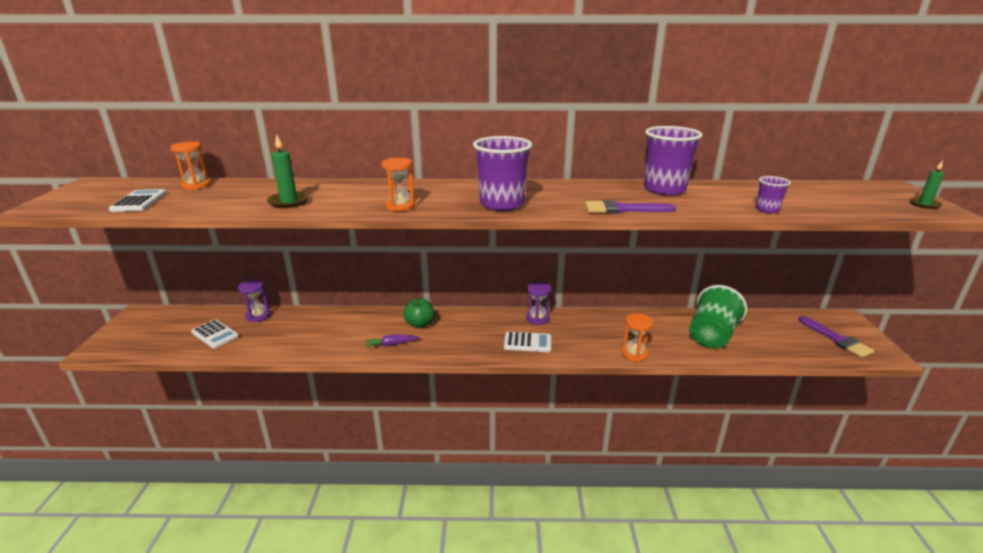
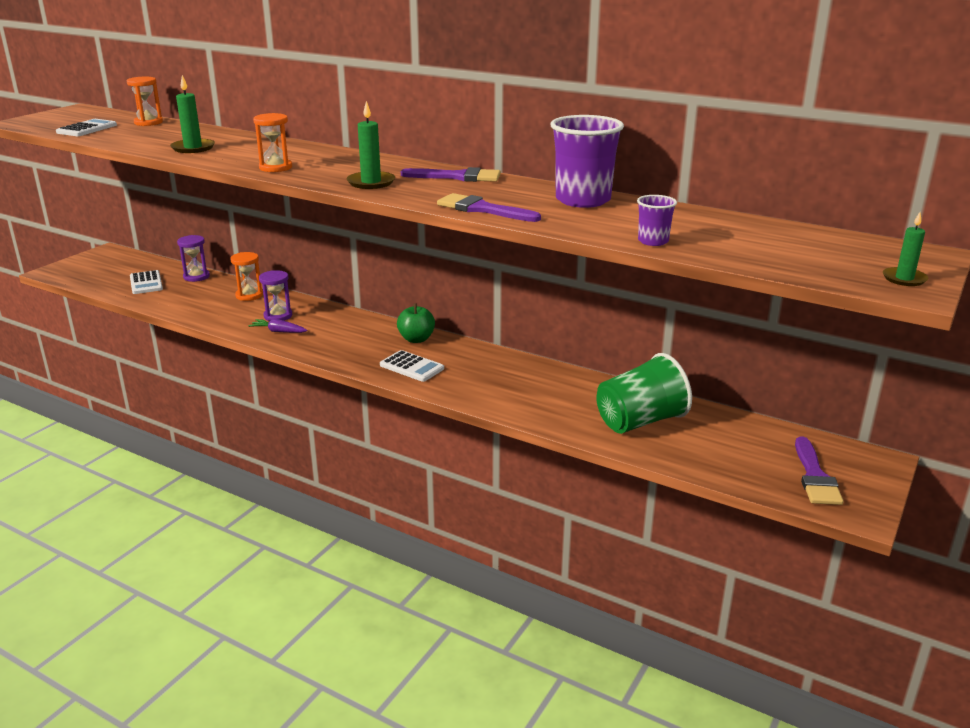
camera: 30 degrees right, 0 degrees up
(420, 324) = (328, 321): green apple -> green apple (416, 339)
(502, 204) = (371, 182): purple cup -> green candle
(537, 318) = (455, 348): purple hourglass -> purple hourglass (278, 316)
(551, 188) = (458, 177): none -> purple brush
(634, 354) = (513, 410): orange hourglass -> orange hourglass (249, 295)

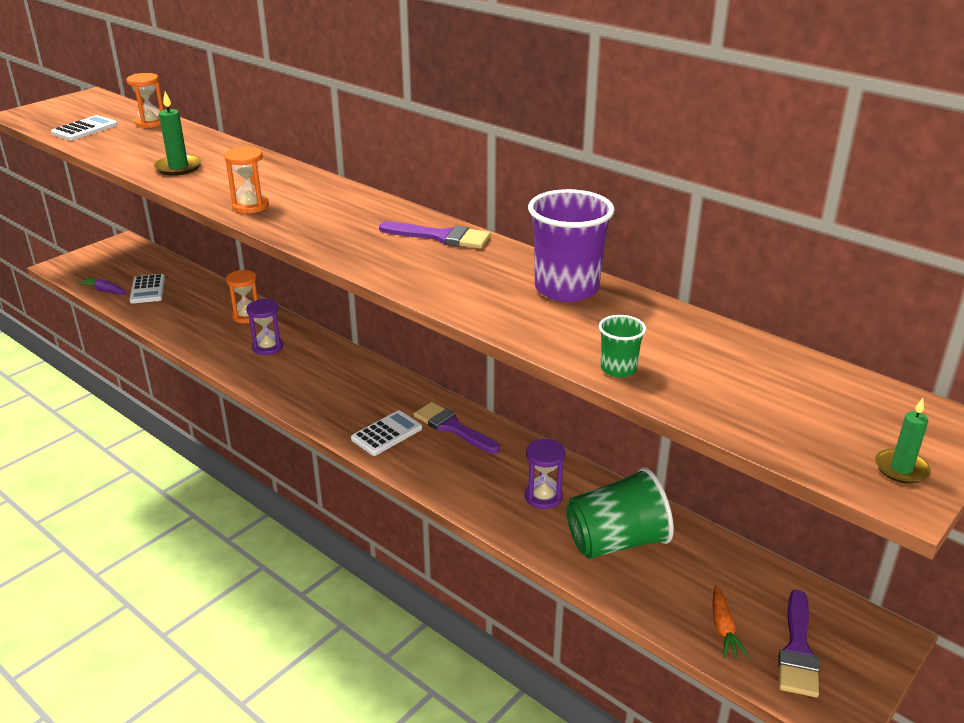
camera: 10 degrees right, 5 degrees up
(196, 277) = (201, 285): purple hourglass -> purple hourglass (543, 497)
(278, 331) = (261, 369): purple carrot -> purple carrot (104, 291)
(371, 182) = (341, 239): green candle -> none
(412, 367) = (386, 434): white calculator -> white calculator turned 90 degrees counterclockwise
(416, 339) = (404, 395): green apple -> none
(482, 209) = (445, 295): purple brush -> purple brush (452, 427)
(653, 241) = (618, 369): purple cup -> green cup
(750, 469) = (723, 628): none -> orange carrot

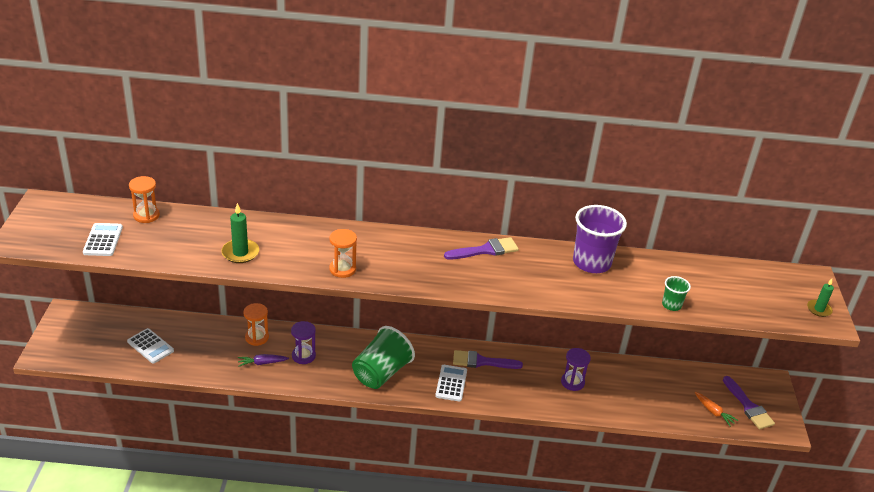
camera: 40 degrees left, 5 degrees up
(104, 291) = (116, 361): purple carrot -> purple carrot (262, 363)
(616, 542) = (630, 391): green cup -> green cup (381, 373)

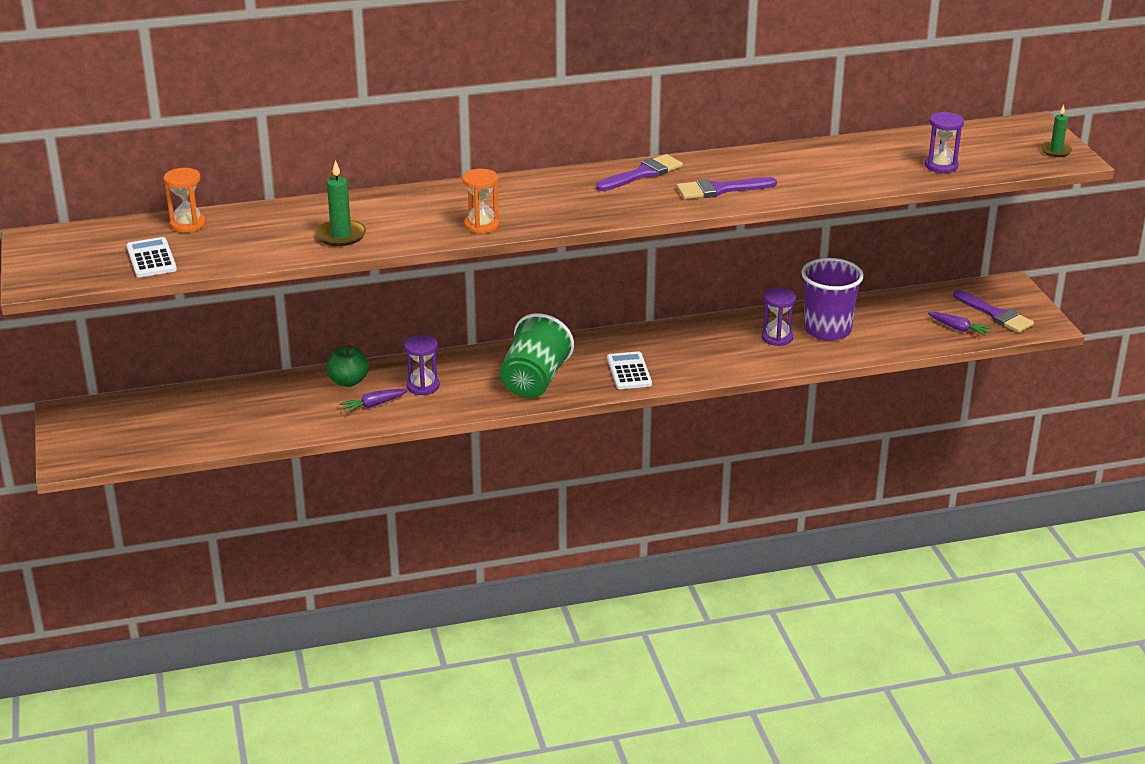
camera: 15 degrees left, 5 degrees down
(150, 346) = (211, 421): white calculator -> none
(257, 337) = (348, 381): orange hourglass -> green apple
(482, 362) = (654, 342): purple brush -> purple brush (720, 190)
(591, 263) = (776, 160): purple cup -> purple cup (827, 330)
(671, 305) = (891, 180): green cup -> none
(713, 412) = (958, 329): orange carrot -> purple carrot
(718, 301) = (941, 166): none -> purple hourglass

